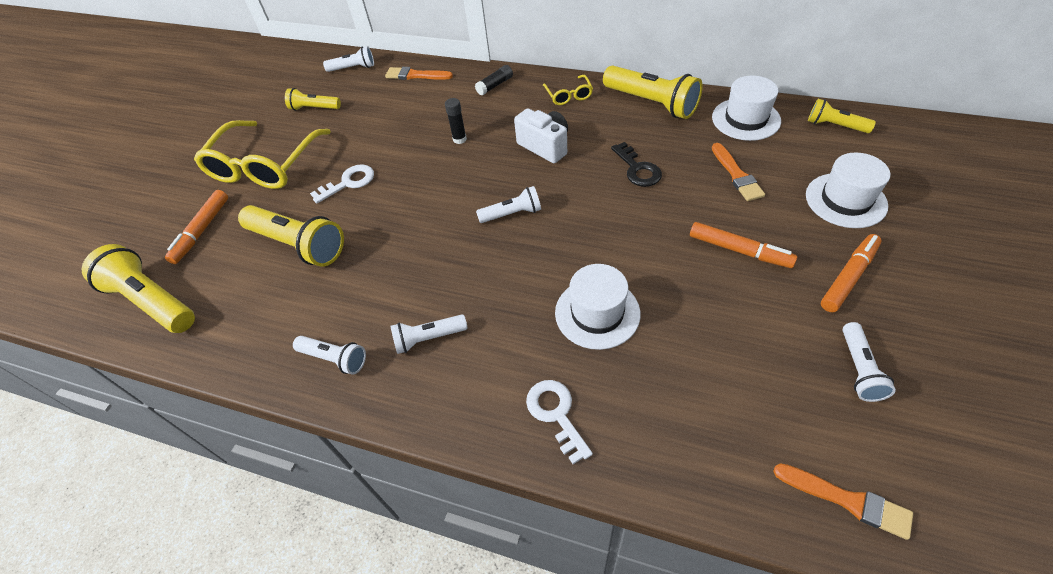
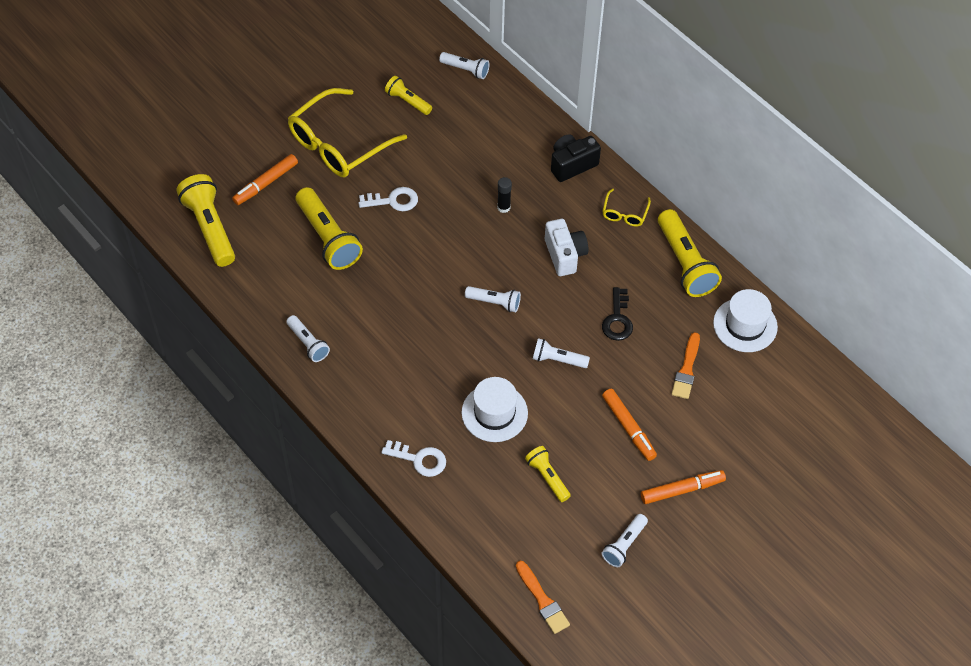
camera: 25 degrees right, 5 degrees up
(415, 75) = (513, 112): orange brush -> none
(428, 338) = (374, 365): white flashlight -> white flashlight (558, 359)
(495, 85) = (572, 165): black glue stick -> black camera
(556, 414) = (419, 459): white key -> white key turned 105 degrees clockwise
(835, 126) = (808, 374): yellow flashlight -> yellow flashlight (547, 477)
(845, 200) = (744, 437): white hat -> none

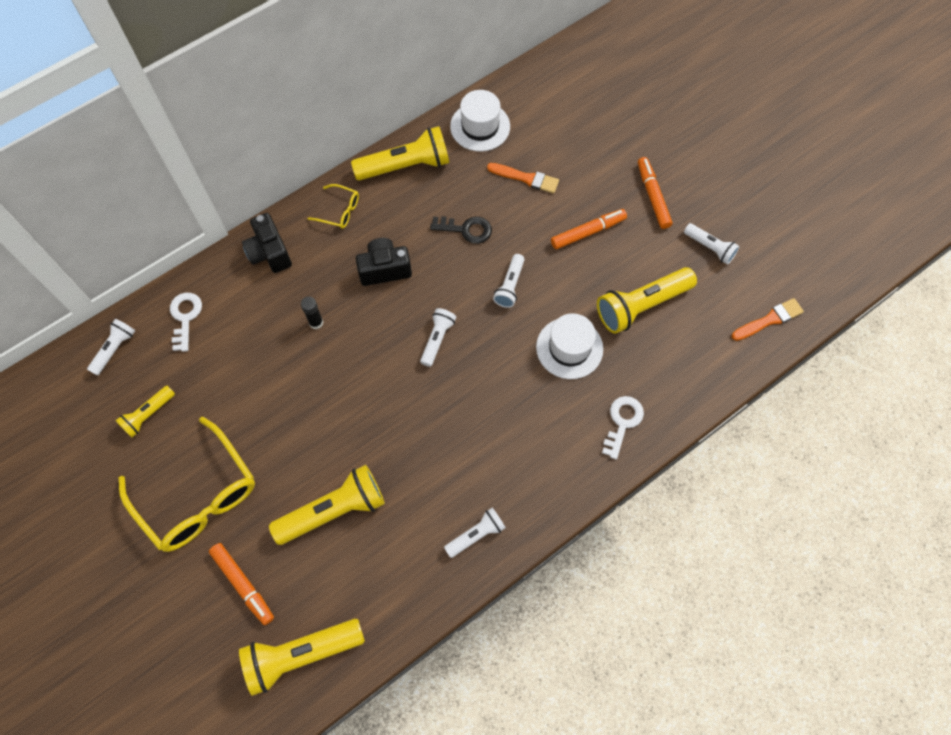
camera: 85 degrees left, 10 degrees up
(393, 200) = (290, 436): white key -> white key (185, 317)
(547, 477) = (641, 305): yellow flashlight -> yellow flashlight, size x1.79
(565, 255) = (384, 269): white camera -> black camera

